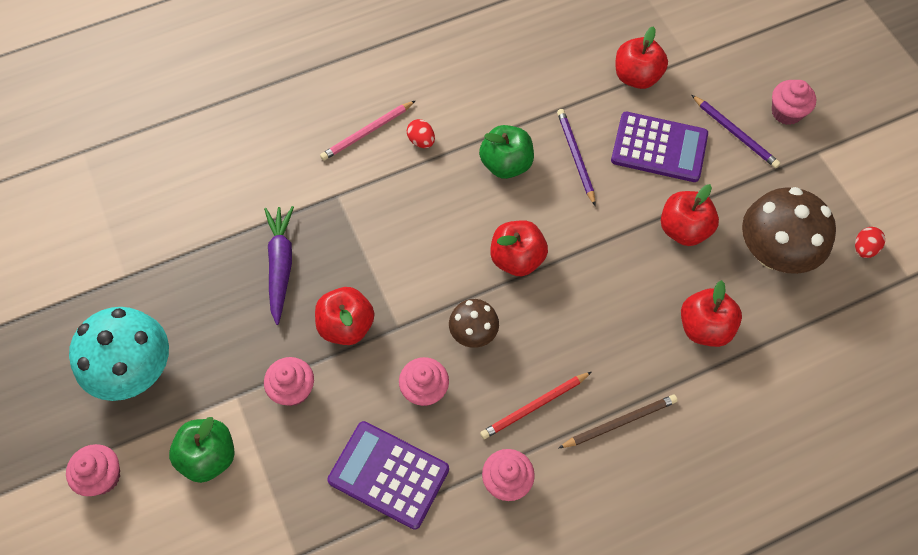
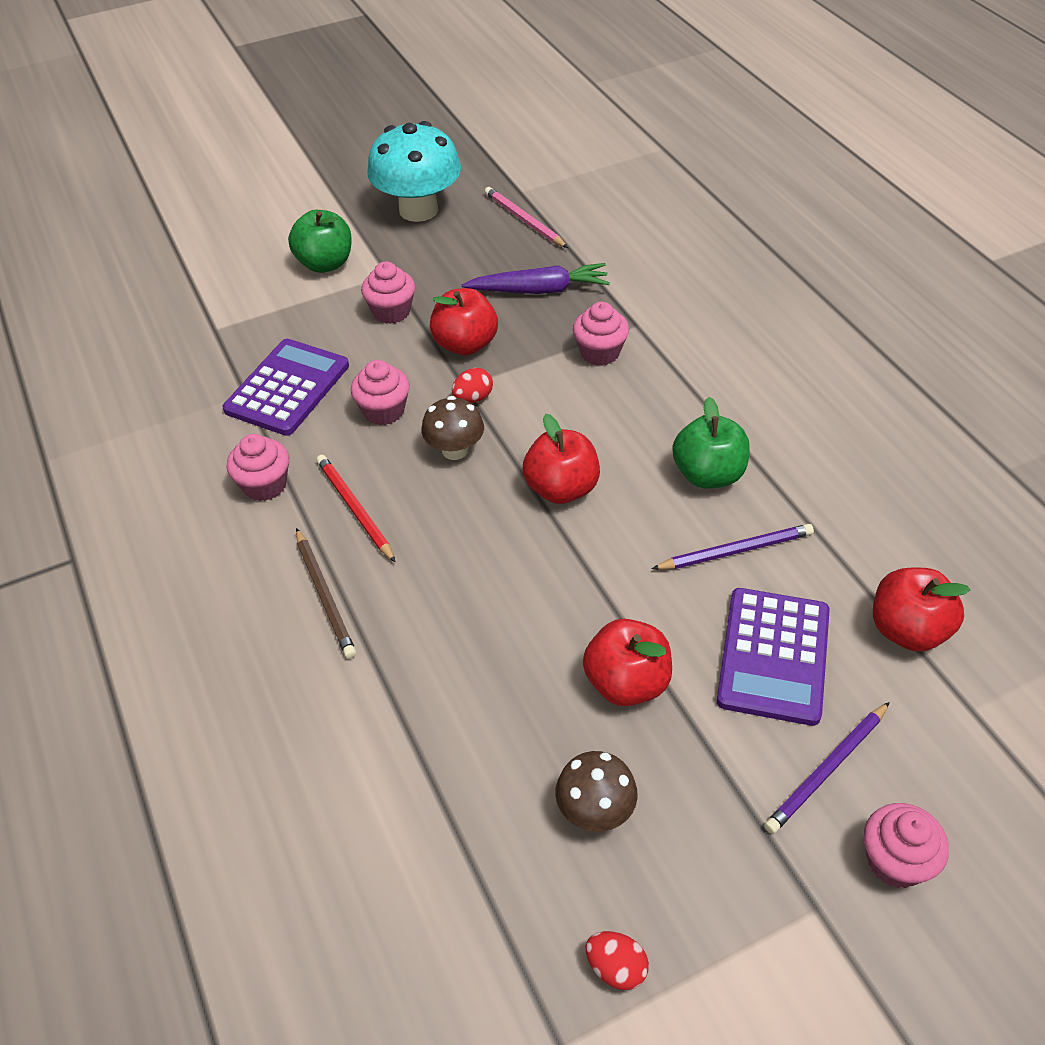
camera: 90 degrees right, 15 degrees down
(102, 476) = (314, 205): pink cupcake -> pink cupcake (599, 352)
(367, 132) = (731, 343): pink pencil -> pink pencil (524, 220)
(421, 141) = (729, 391): red egg -> red egg (473, 398)
(704, 327) = (460, 701): red apple -> none
(774, 253) = (595, 811): brown mushroom -> brown mushroom, size x0.55

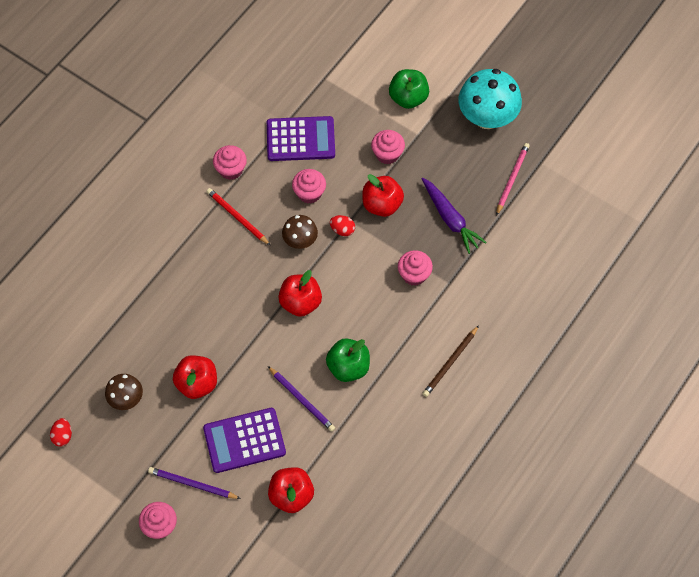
camera: 60 degrees right, 15 degrees up
(325, 595) = (180, 234): brown pencil -> brown pencil (450, 363)
(354, 509) = (237, 217): red pencil -> red pencil turned 75 degrees counterclockwise

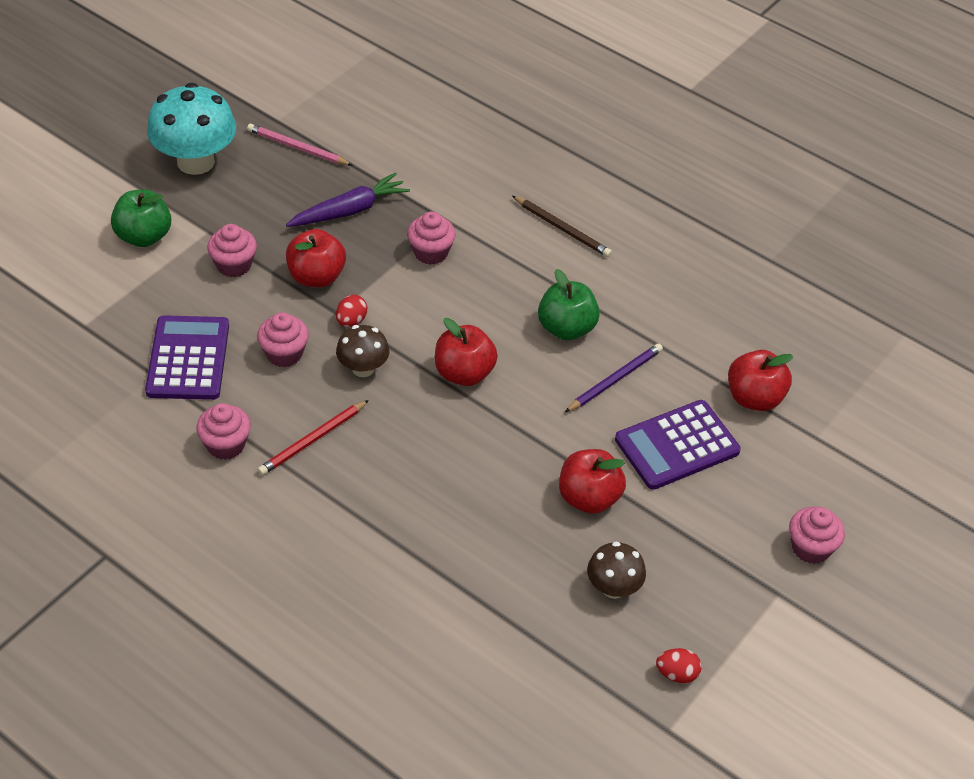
camera: 90 degrees left, 15 degrees down
(192, 484) = (746, 508): purple pencil -> none
(244, 440) = (677, 445): purple calculator -> purple calculator turned 75 degrees clockwise

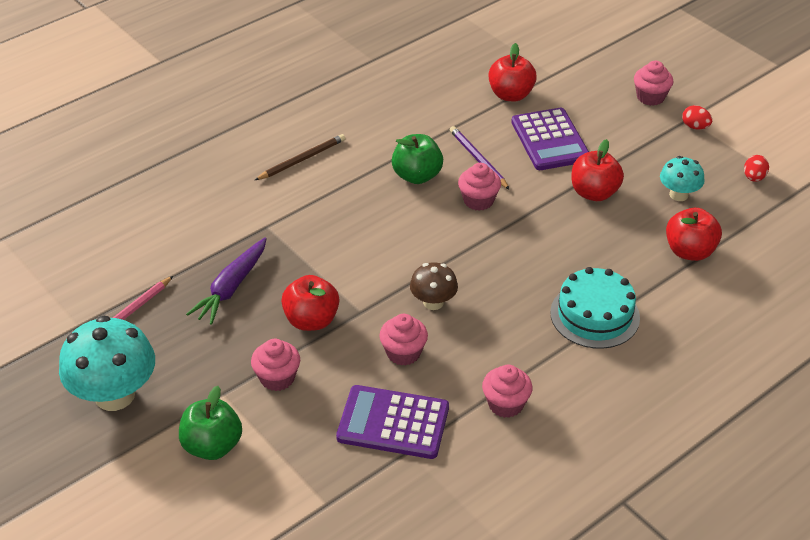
camera: 75 degrees left, 5 degrees down
(313, 440) = (510, 344): red pencil -> none
(349, 210) = (231, 287): purple carrot -> purple carrot turned 135 degrees counterclockwise
(351, 321) = (374, 303): red egg -> red egg (695, 127)
(374, 513) = (595, 315): none -> turquoise cake
(431, 252) = (304, 241): pink cupcake -> pink cupcake (478, 200)
(464, 373) = (453, 241): red apple -> red apple (689, 251)
(613, 588) = (678, 195): brown mushroom -> turquoise mushroom

